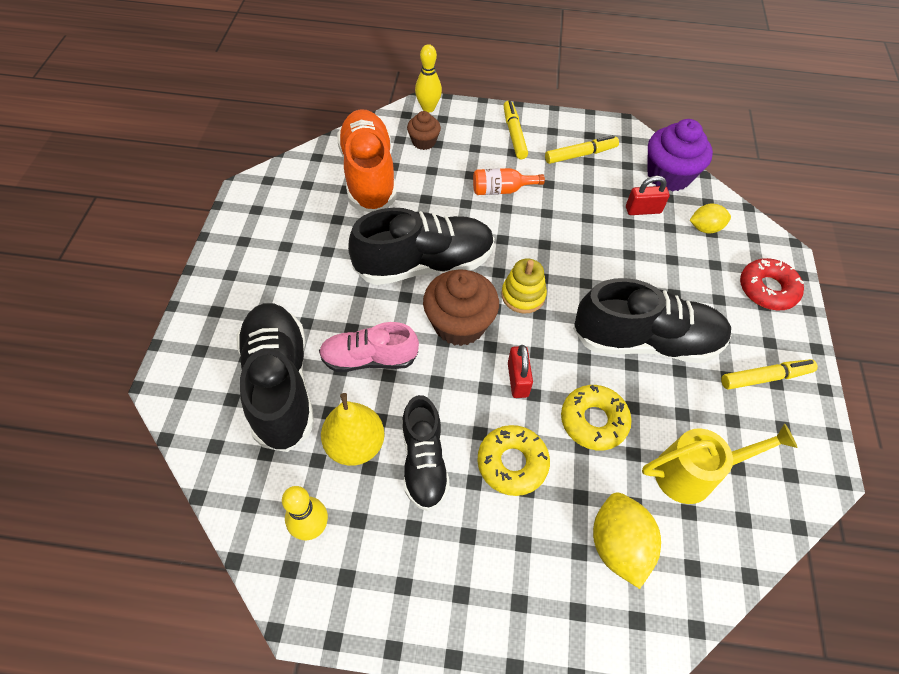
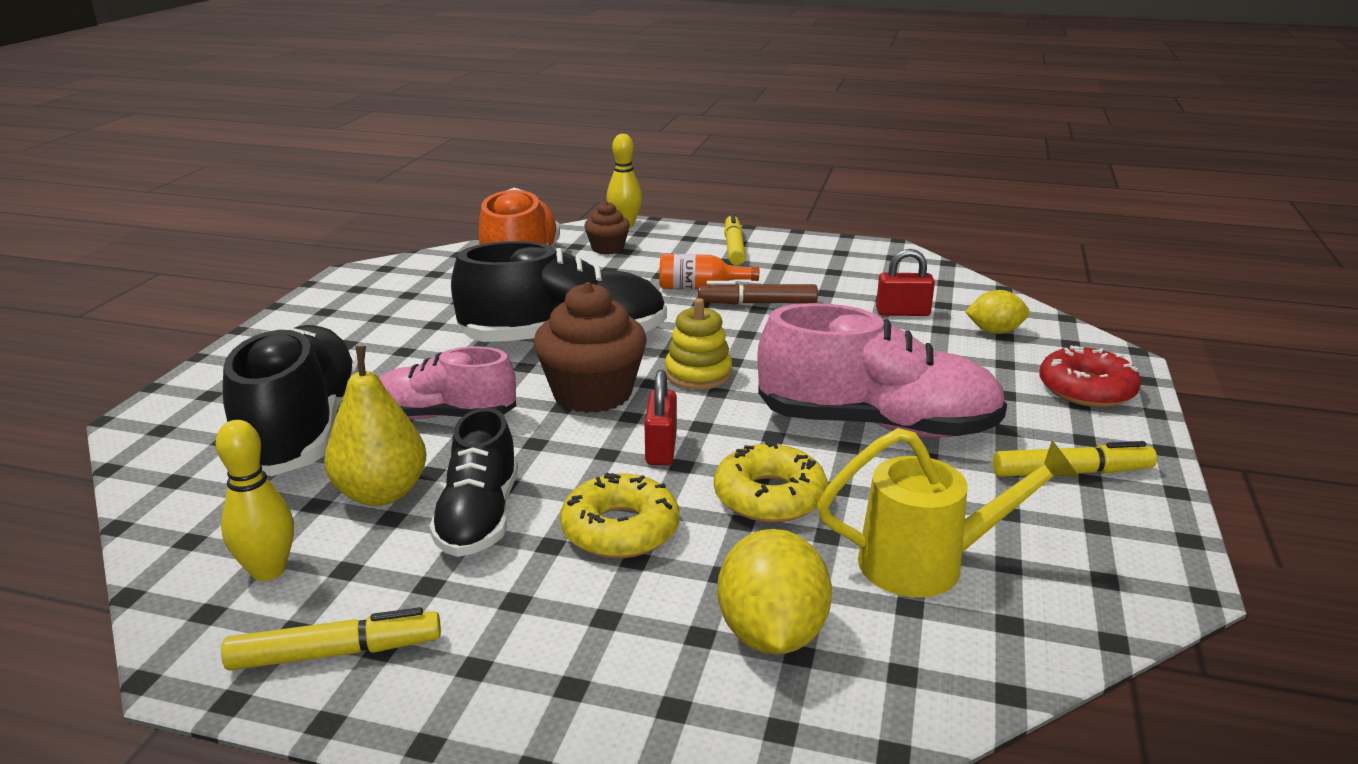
camera: 10 degrees right, 30 degrees down
(545, 206) = (757, 303): none -> brown marker
(580, 155) = (823, 266): yellow marker -> yellow marker (336, 653)
(645, 341) = (877, 425): black shoe -> pink shoe
(668, 176) = (948, 287): purple cupcake -> none

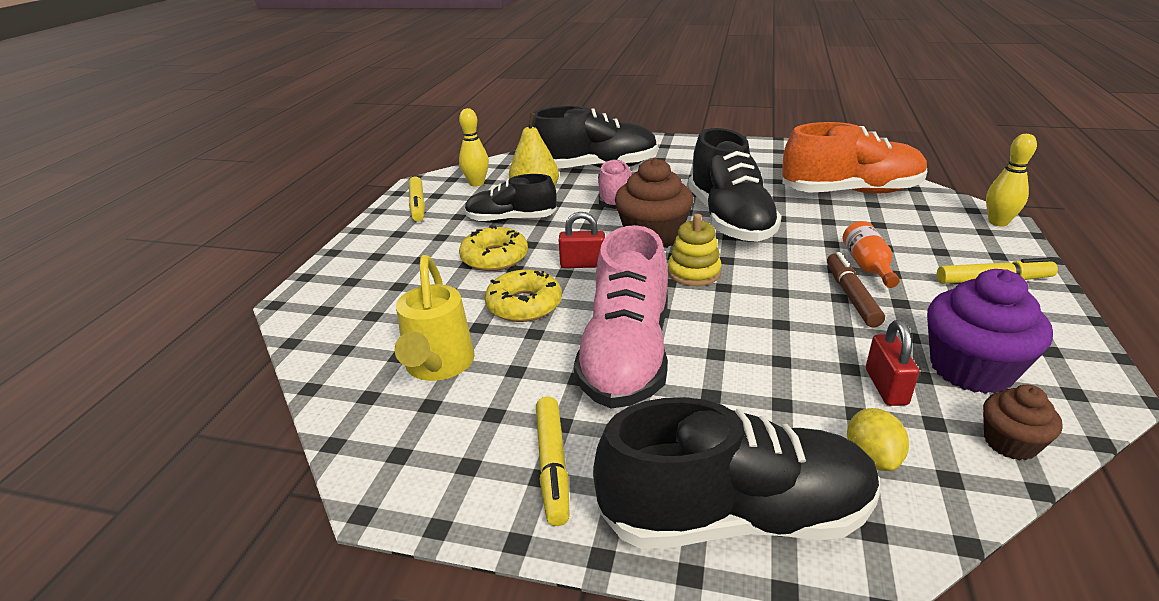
camera: 90 degrees right, 5 degrees up
(607, 248) = (927, 220): brown cupcake -> brown cupcake (1010, 443)
(771, 634) = (391, 306): yellow lemon -> none
(871, 280) = (971, 369): none -> purple cupcake
(1086, 389) = (735, 516): red donut -> black shoe

